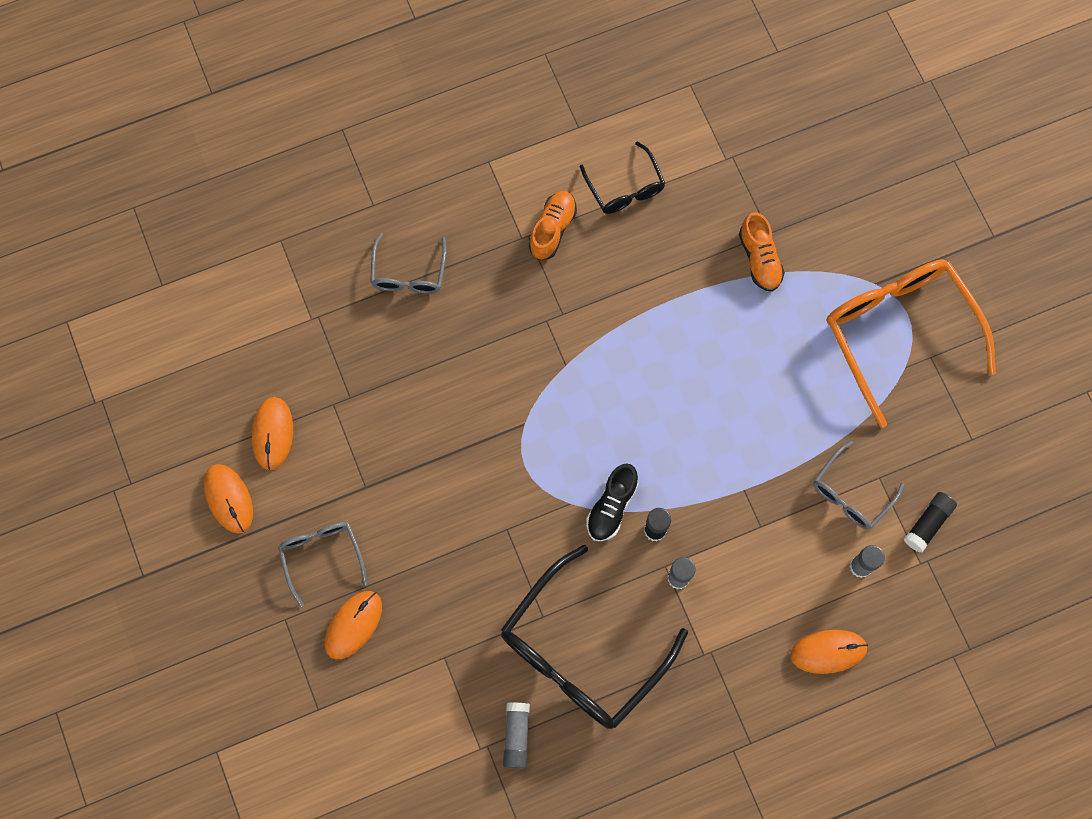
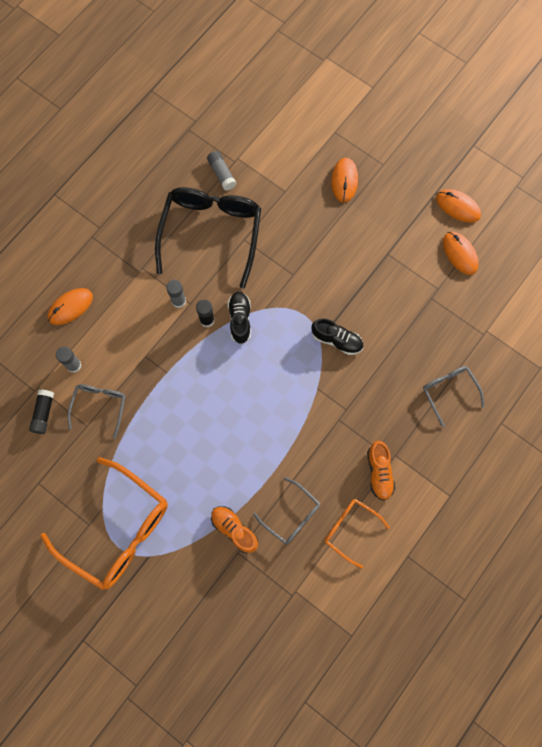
camera: 150 degrees right, 0 degrees up
(322, 556) = (386, 205): grey glasses -> grey glasses (292, 515)
(504, 411) = (337, 340): none -> black shoe
(625, 188) = (350, 529): black glasses -> orange glasses

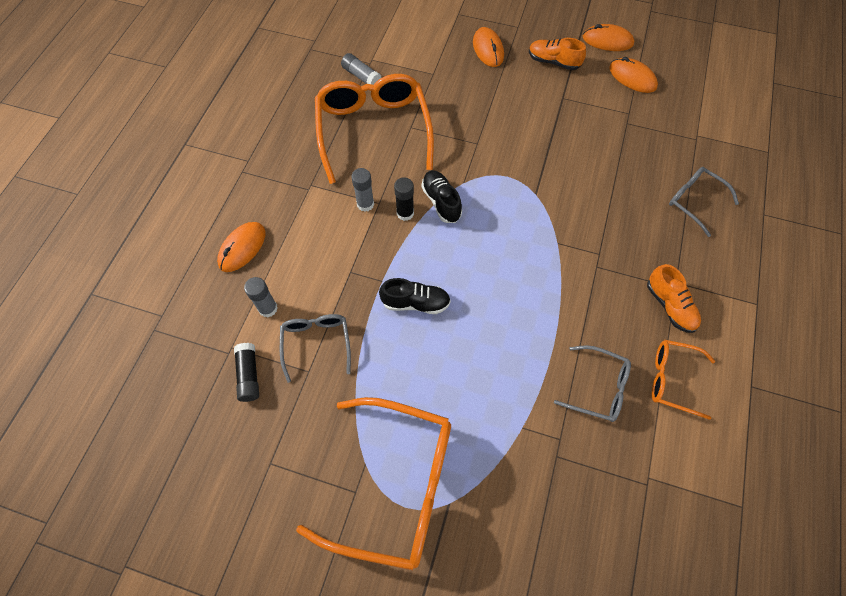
camera: 20 degrees left, 10 degrees down
(211, 233) = (373, 130): black glasses -> orange glasses
(234, 530) = (540, 430): orange shoe -> orange shoe (553, 62)
(337, 340) = (553, 189): black shoe -> black shoe (415, 303)

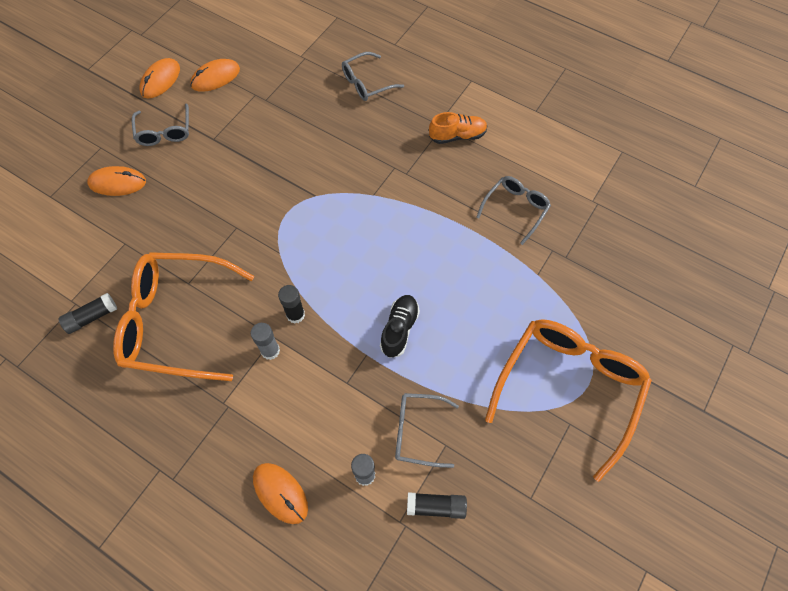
camera: 75 degrees left, 0 degrees up
(361, 76) = (91, 317): grey glue stick -> black glue stick
(441, 202) = (294, 278): black shoe -> none
(553, 62) = (164, 132): orange shoe -> grey glasses
(672, 379) = (519, 157): orange glasses -> none

